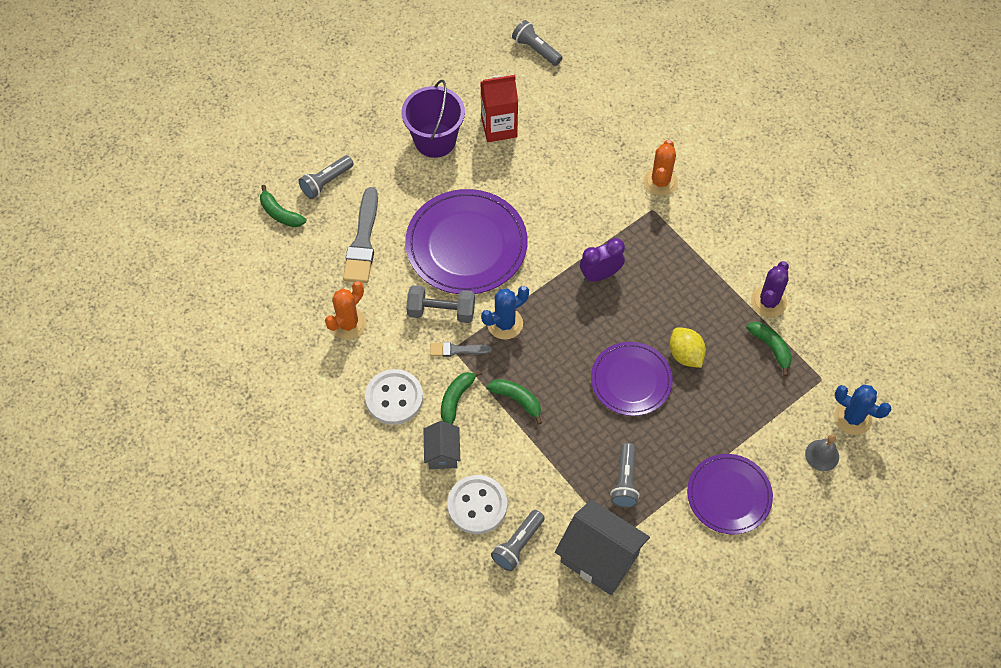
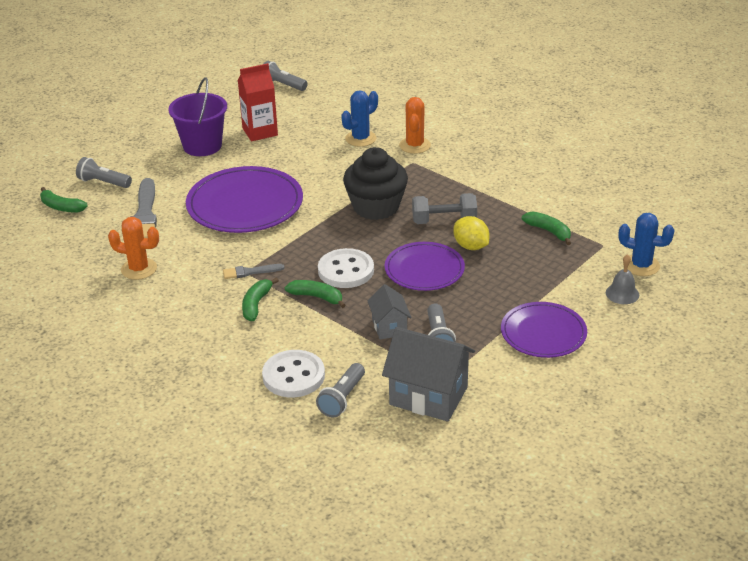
camera: 10 degrees left, 25 degrees down
(326, 182) = (103, 182): grey flashlight -> grey flashlight turned 75 degrees clockwise
(348, 324) = (139, 269): orange cactus -> orange cactus turned 75 degrees clockwise
(394, 398) = (193, 312): white button -> white button (346, 270)
(441, 311) = (229, 249): grey dumbbell -> grey dumbbell (444, 221)
(442, 453) = (250, 344): grey house -> grey house (389, 327)
(505, 324) = (293, 249): blue cactus -> blue cactus (360, 138)
(600, 275) = (376, 207): purple clock -> black cupcake
(768, 301) = (536, 204): purple cactus -> none

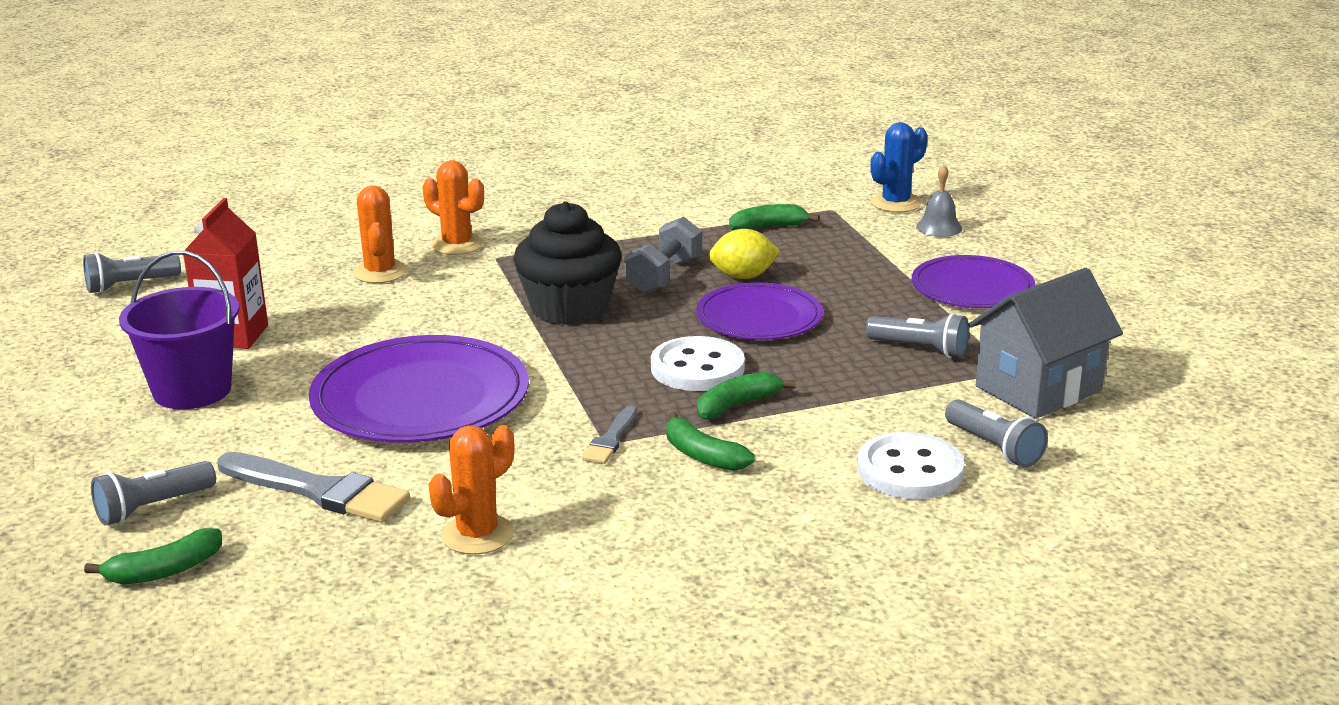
camera: 60 degrees left, 10 degrees down
(360, 138) = (380, 272): blue cactus -> orange cactus
(389, 327) = (863, 374): grey house -> none

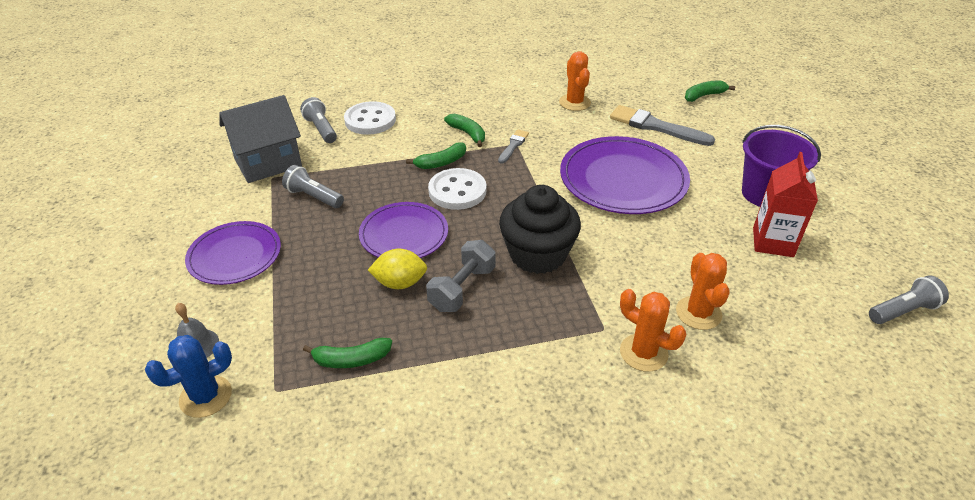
camera: 175 degrees left, 15 degrees up
(153, 508) = (730, 123): grey flashlight -> none
(477, 535) = (574, 103): orange cactus -> orange cactus turned 60 degrees counterclockwise

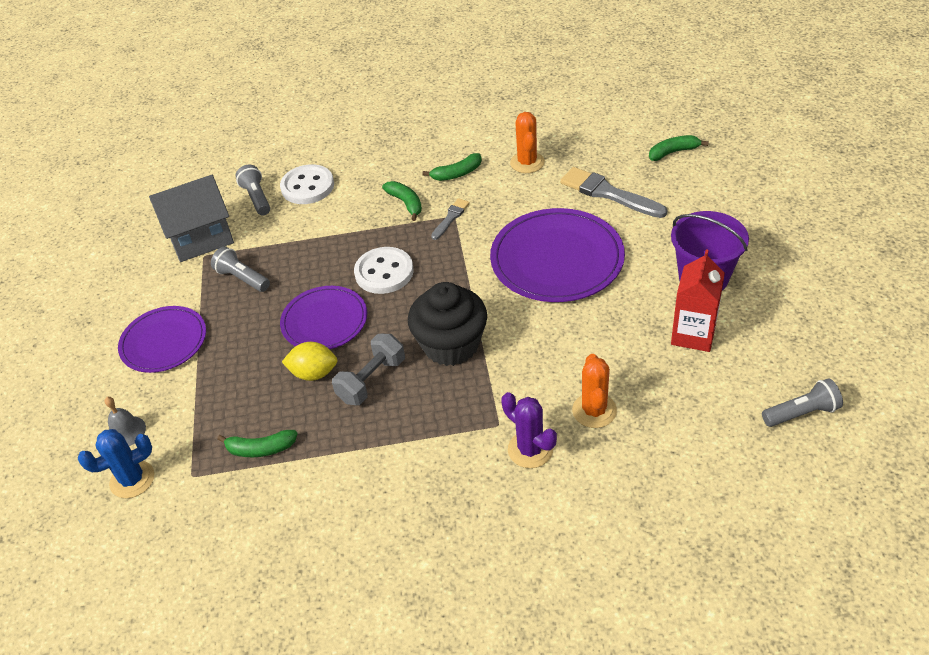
camera: 10 degrees right, 5 degrees up
(441, 163) = (373, 238): green banana -> green banana (457, 174)
(643, 353) = (530, 450): orange cactus -> purple cactus

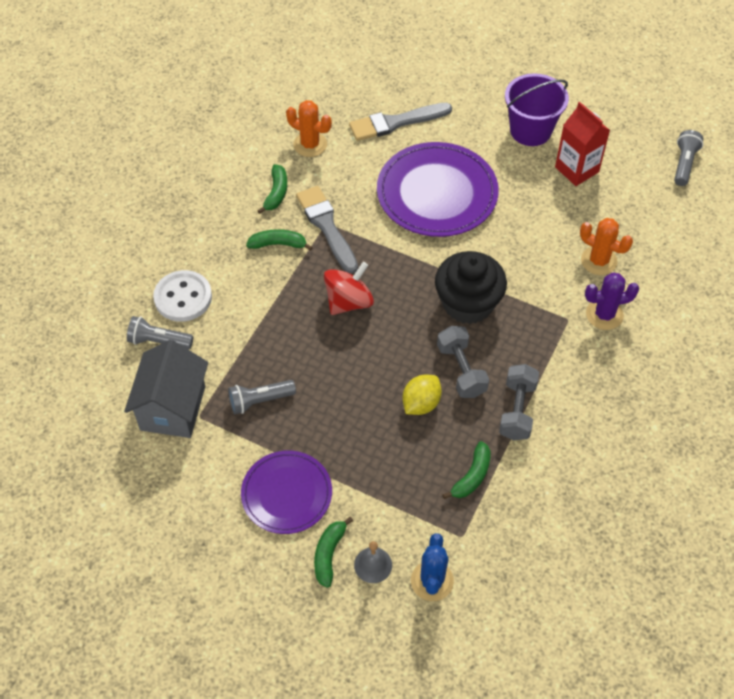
camera: 60 degrees left, 10 degrees up
(324, 321) = (368, 368): purple plate -> none
(358, 443) = (517, 410): none -> grey dumbbell
(384, 272) = (349, 302): white button -> red spinning top
(450, 218) = (326, 226): grey brush -> grey brush, size x1.87
(673, 152) = (389, 61): green banana -> green banana (329, 554)

